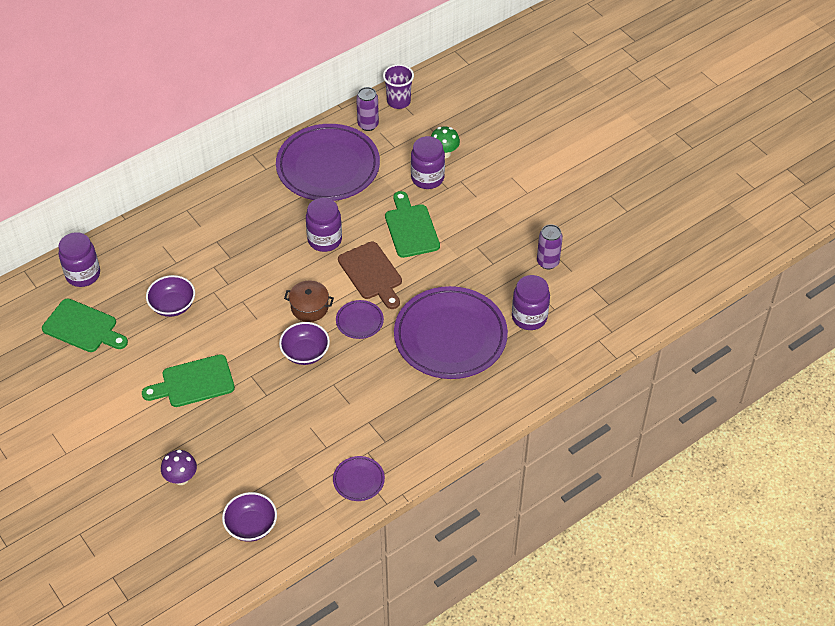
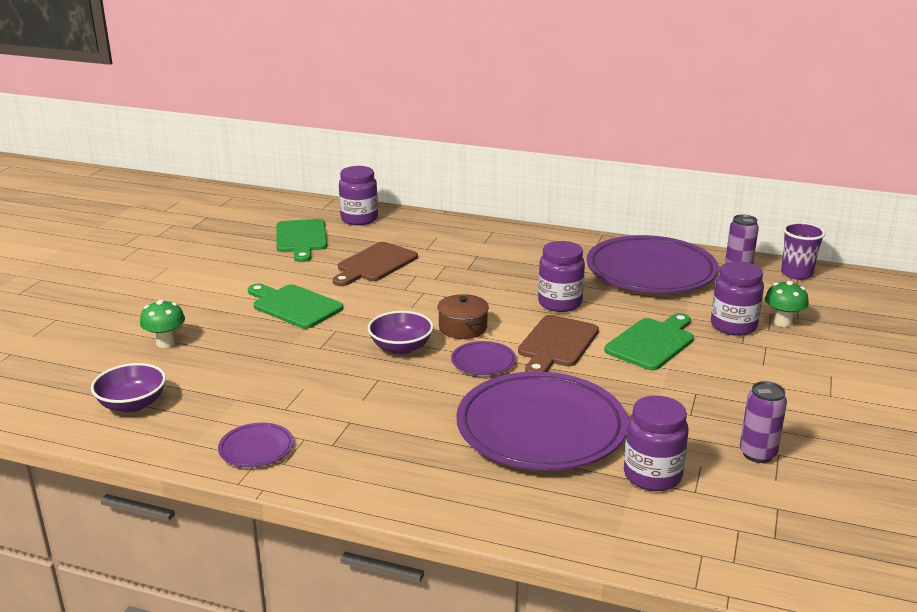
camera: 55 degrees right, 25 degrees down
(172, 305) = (375, 264): purple bowl -> brown cutting board
(181, 478) = (165, 343): purple mushroom -> green mushroom

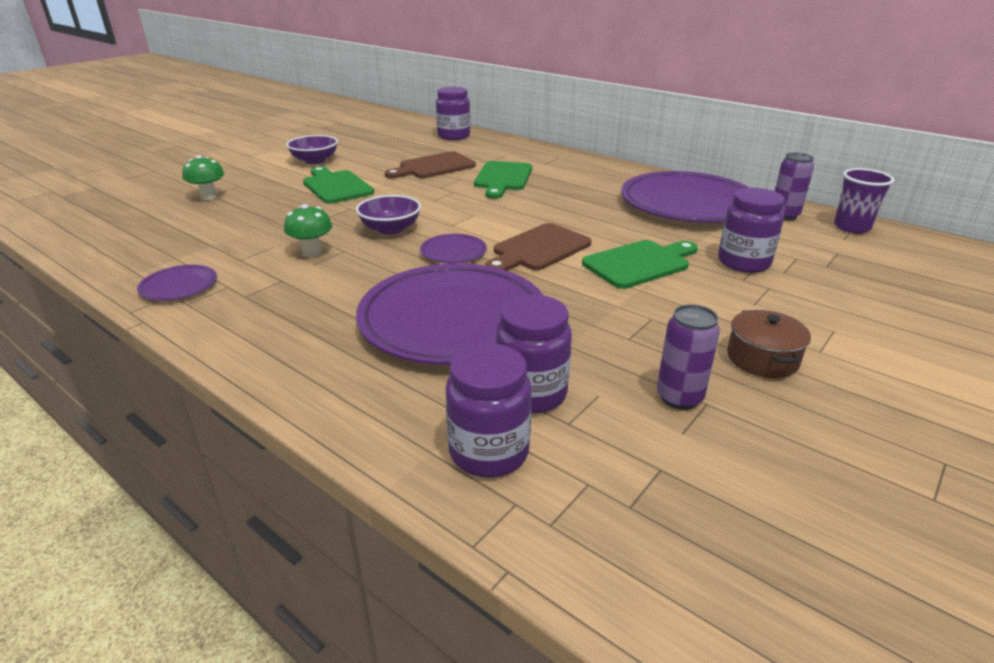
camera: 20 degrees right, 5 degrees up
(132, 404) = (130, 235): purple bowl -> purple bowl (315, 161)
(301, 238) = (394, 143): green cutting board -> green cutting board (503, 178)
(463, 328) = (461, 222): brown pot -> brown pot (762, 358)
(560, 303) = (572, 217): purple jar -> purple jar (489, 452)
(782, 322) = (805, 268): green mushroom -> green mushroom (312, 252)

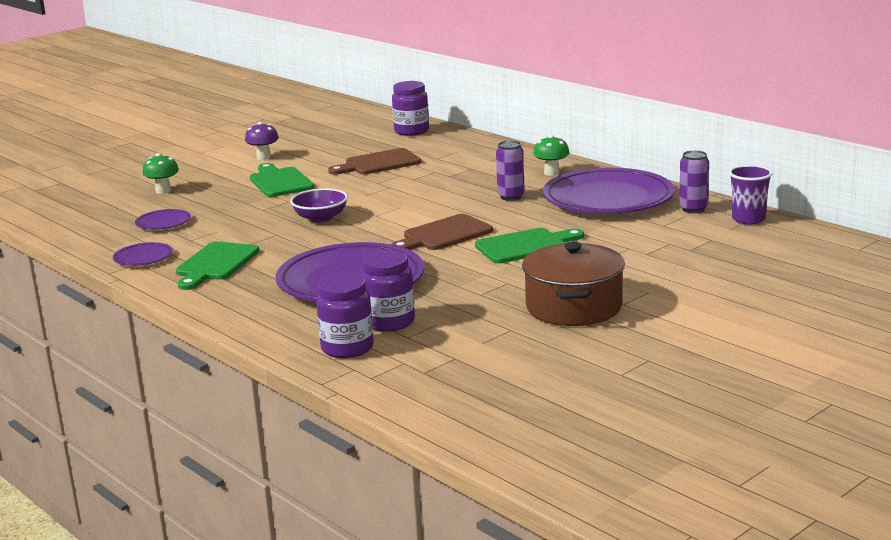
camera: 10 degrees right, 10 degrees down
(312, 252) = (250, 235): green mushroom -> green mushroom (551, 173)
(315, 161) = (263, 157): purple bowl -> purple mushroom
(453, 252) = (369, 236): purple plate -> purple plate (163, 223)
(503, 178) = (442, 174): green cutting board -> green cutting board (215, 264)
(679, 397) = (493, 326): purple can -> purple can (511, 197)
(743, 262) = (618, 246): purple jar -> none
(762, 358) = (574, 307): brown pot -> brown pot, size x1.80

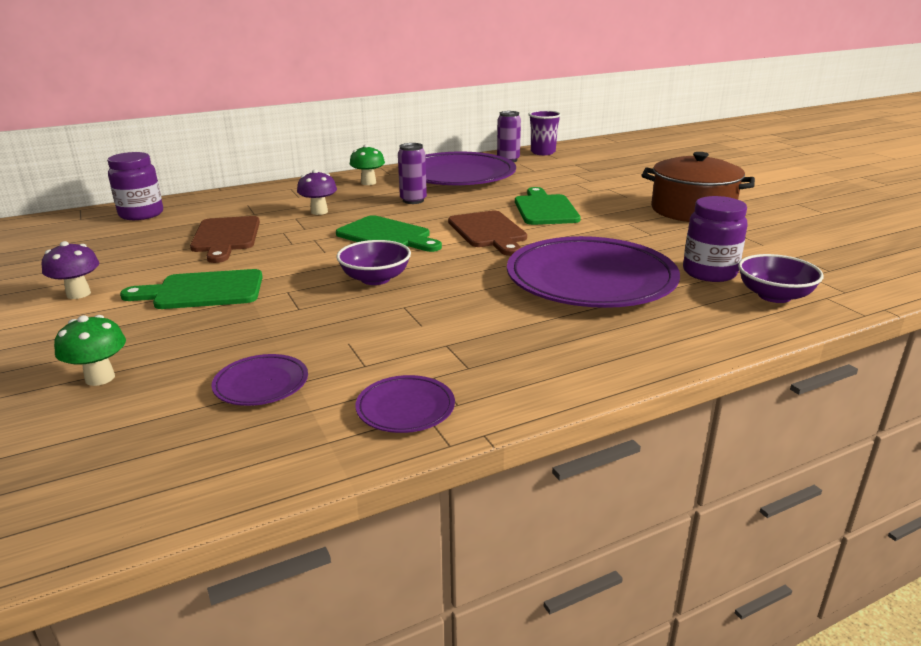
camera: 75 degrees left, 5 degrees up
(215, 264) = (479, 351): green cutting board -> green cutting board (387, 235)
(347, 348) = (774, 296): purple jar -> purple bowl
(455, 174) = (319, 212): none -> purple mushroom

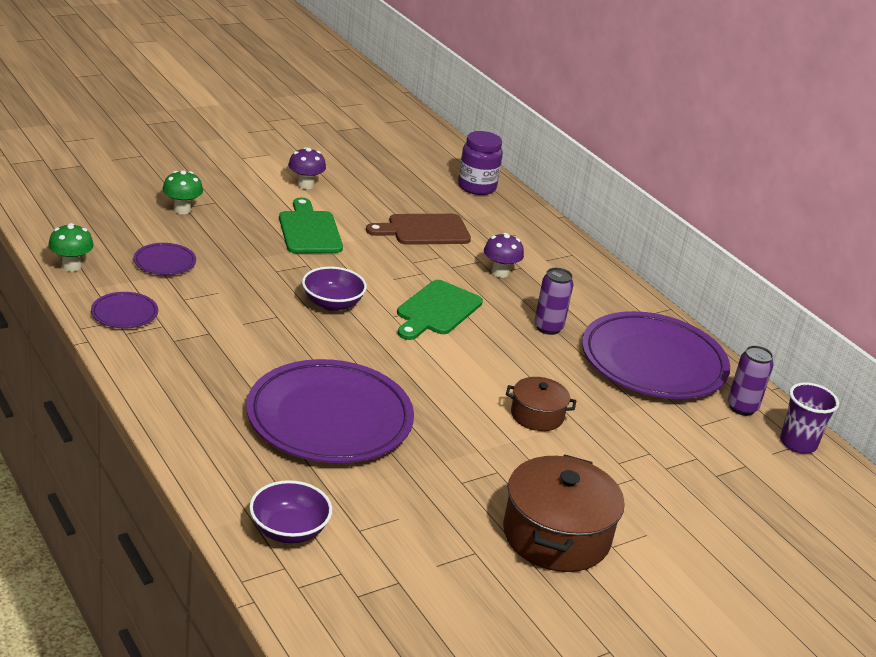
camera: 80 degrees right, 5 degrees up
(368, 183) = (605, 300): green mushroom -> green mushroom (71, 266)
(488, 232) = (455, 370): brown cutting board -> none
(545, 209) = (537, 415): green cutting board -> brown pot
(709, 273) = (348, 500): purple jar -> none

